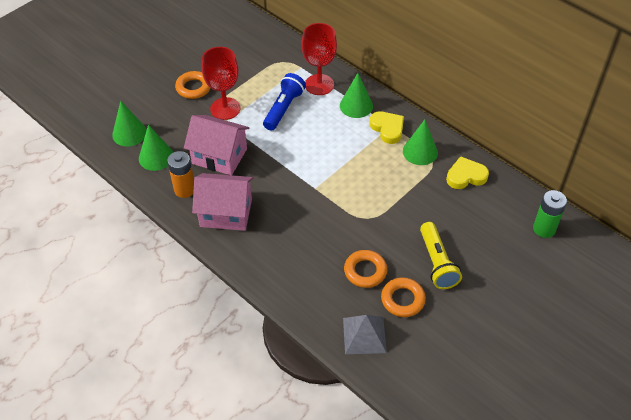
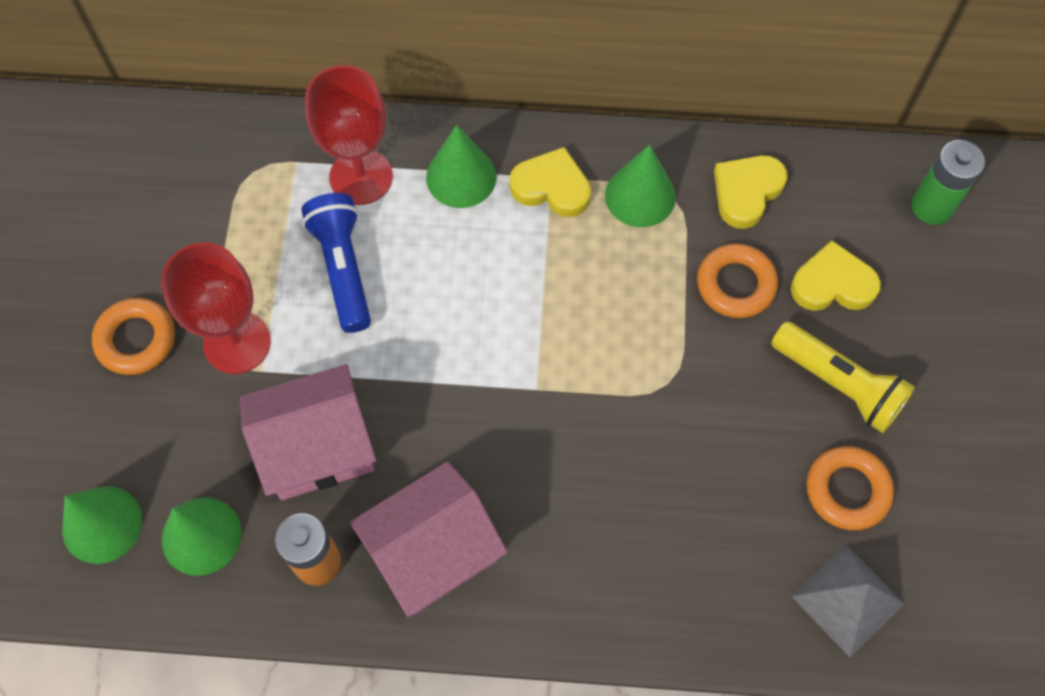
camera: 40 degrees left, 15 degrees up
(365, 271) = (750, 484): orange ring -> orange ring (735, 284)
(470, 228) = (832, 284): none -> yellow heart

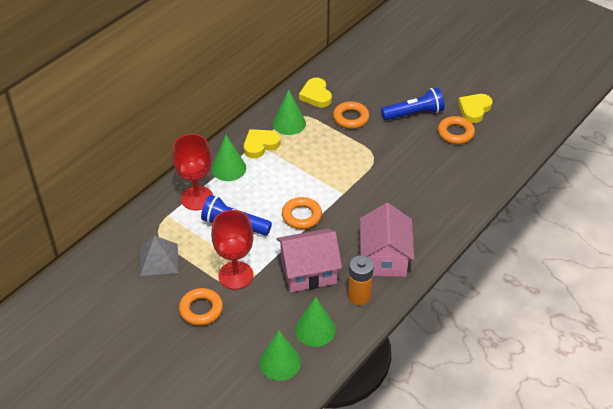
camera: 55 degrees left, 20 degrees down
(317, 447) = (308, 272): pink house -> pink house turned 60 degrees clockwise
(434, 357) = (301, 216): none -> orange ring
(832, 284) = (374, 94): yellow heart -> yellow heart (474, 109)
(838, 384) = (414, 114): yellow flashlight -> blue flashlight
(847, 599) = (495, 154): grey pyramid -> grey pyramid (159, 259)
(932, 206) = (367, 55): green battery -> none

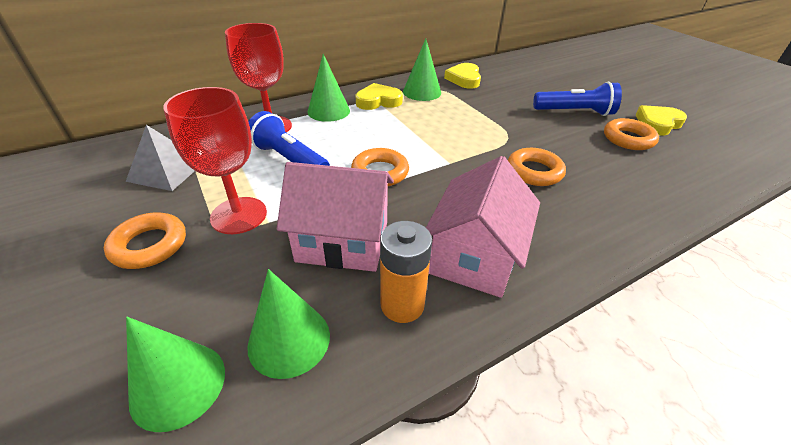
camera: 20 degrees right, 5 degrees down
(351, 118) = (494, 101): orange ring -> orange ring (534, 172)

